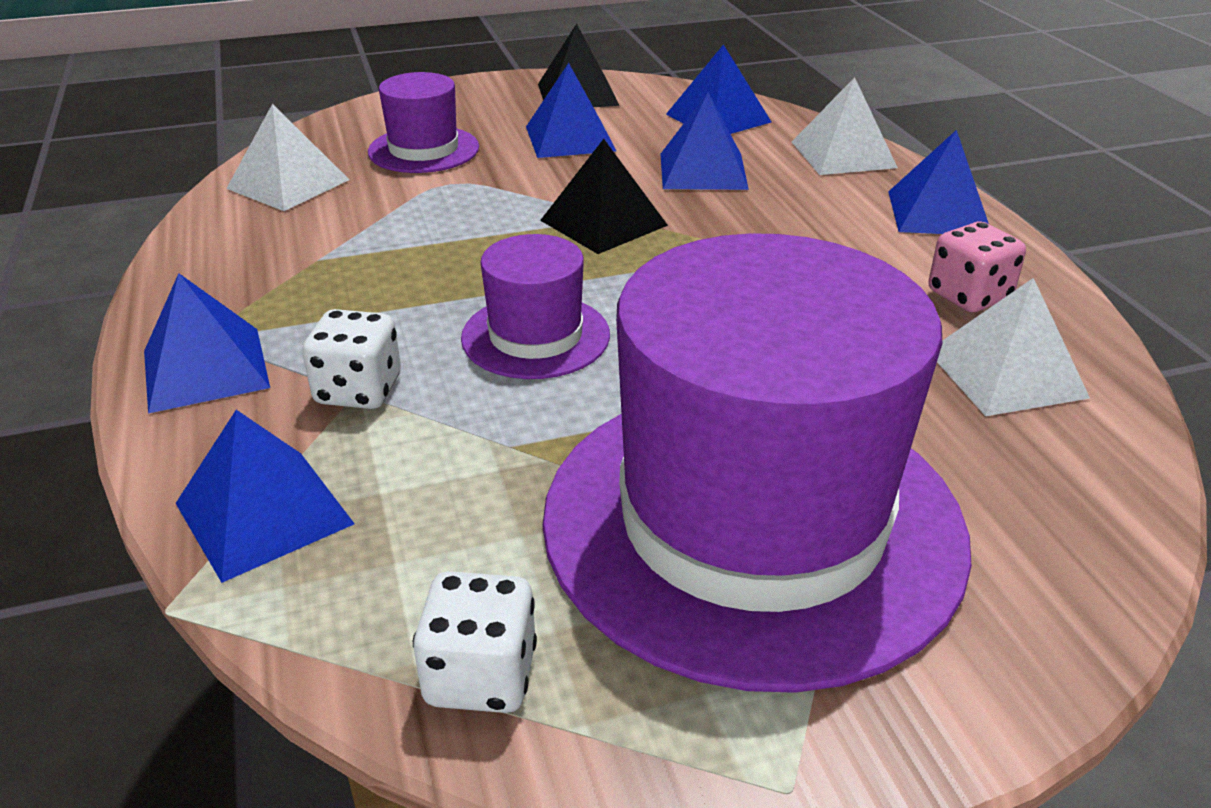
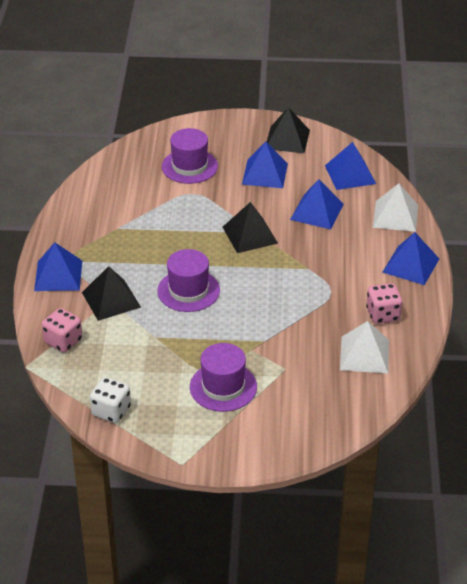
camera: 20 degrees right, 5 degrees up
(263, 513) = (63, 341): blue pyramid -> pink dice
(288, 184) = (119, 177): white pyramid -> none
(359, 390) = (111, 299): white dice -> black pyramid
(752, 522) = (223, 387): purple hat -> purple hat, size x0.45

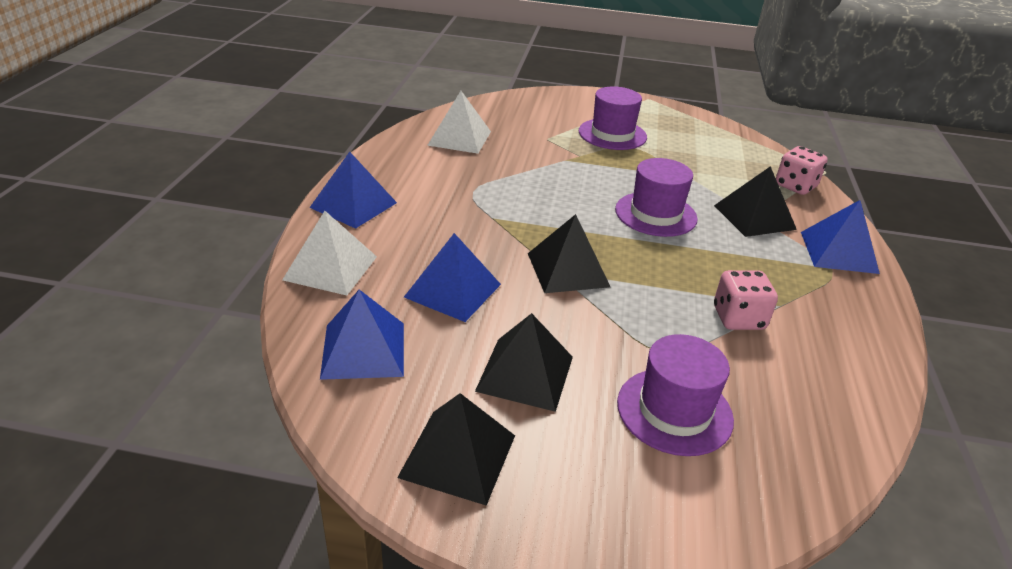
camera: 175 degrees left, 5 degrees down
(111, 411) = (721, 132): white dice -> none
(264, 173) = (525, 373): blue pyramid -> black pyramid
(383, 314) = (421, 164): pink dice -> pink dice (738, 318)

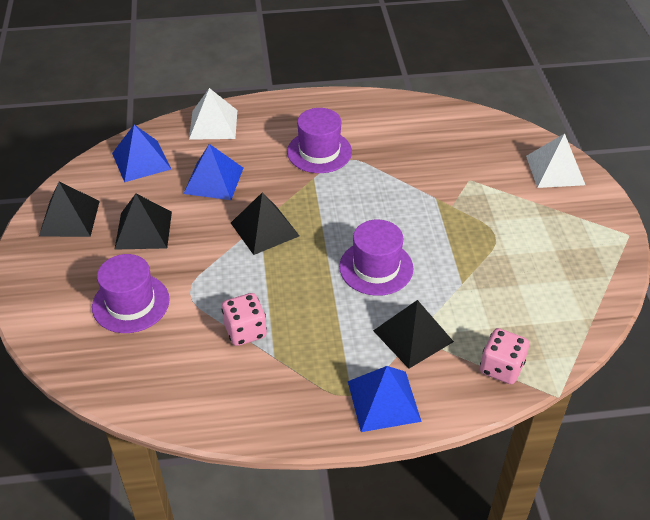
camera: 75 degrees right, 10 degrees up
(353, 205) = (291, 110): blue pyramid -> none
(459, 138) = (429, 131): white pyramid -> white pyramid (555, 170)
(612, 134) = (513, 219): purple hat -> purple hat (319, 152)

